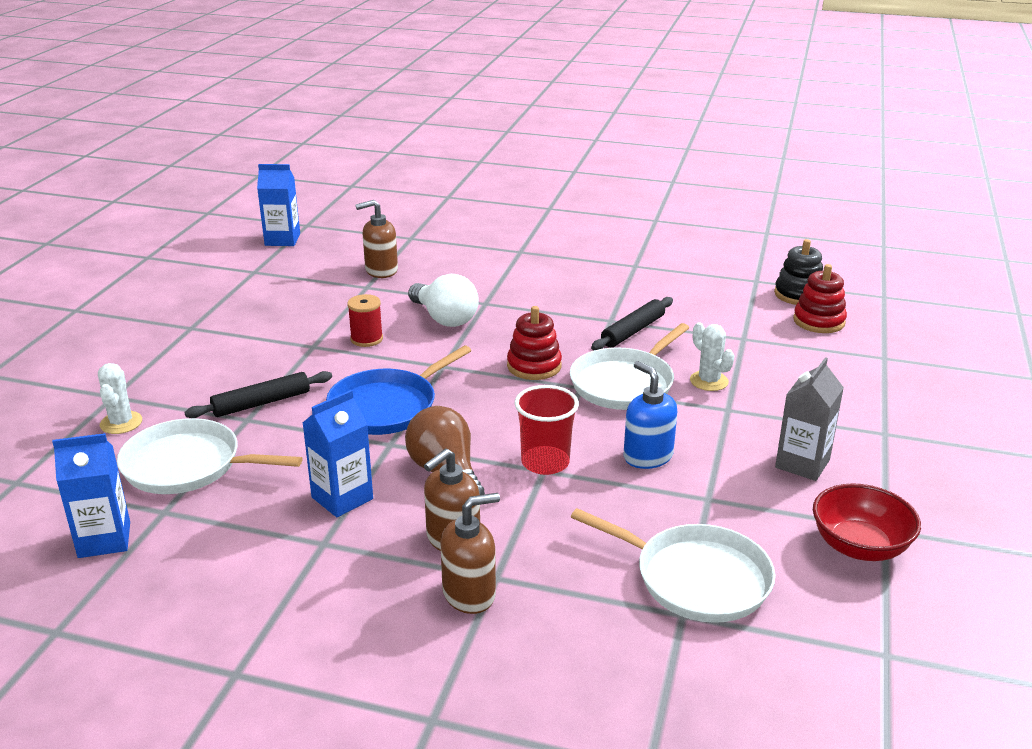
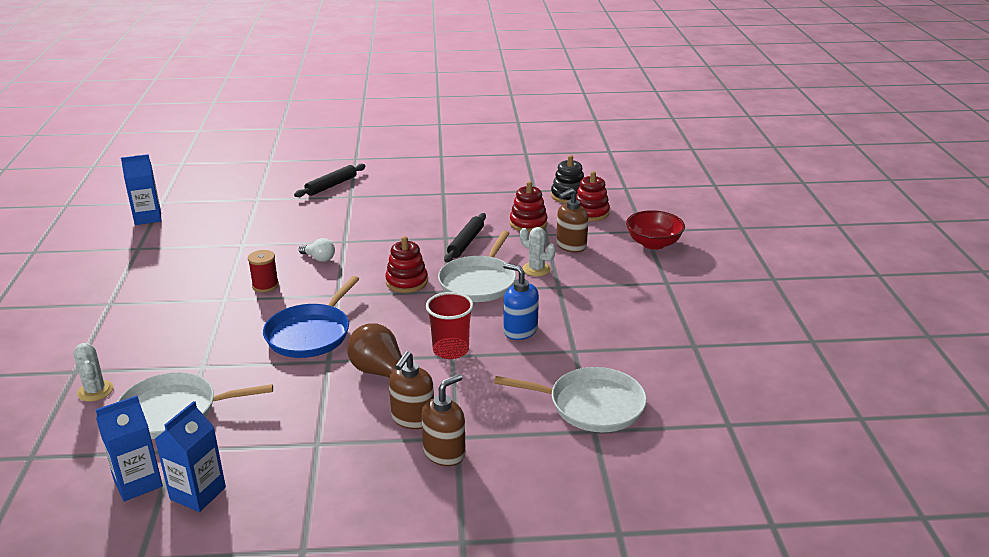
camera: 20 degrees left, 0 degrees up
(262, 403) = (207, 351): black rolling pin -> black rolling pin (331, 185)
(342, 498) = (313, 408): blue carton -> blue carton (198, 493)
(381, 271) = (247, 229): brown soap dispenser -> brown soap dispenser (571, 246)
(444, 318) = (319, 258): white light bulb -> white light bulb, size x0.57
(726, 321) = (528, 223): none -> red stacking toy
(802, 464) = (624, 314): grey carton -> none
(859, 546) = (683, 360): red bowl -> red bowl (653, 243)

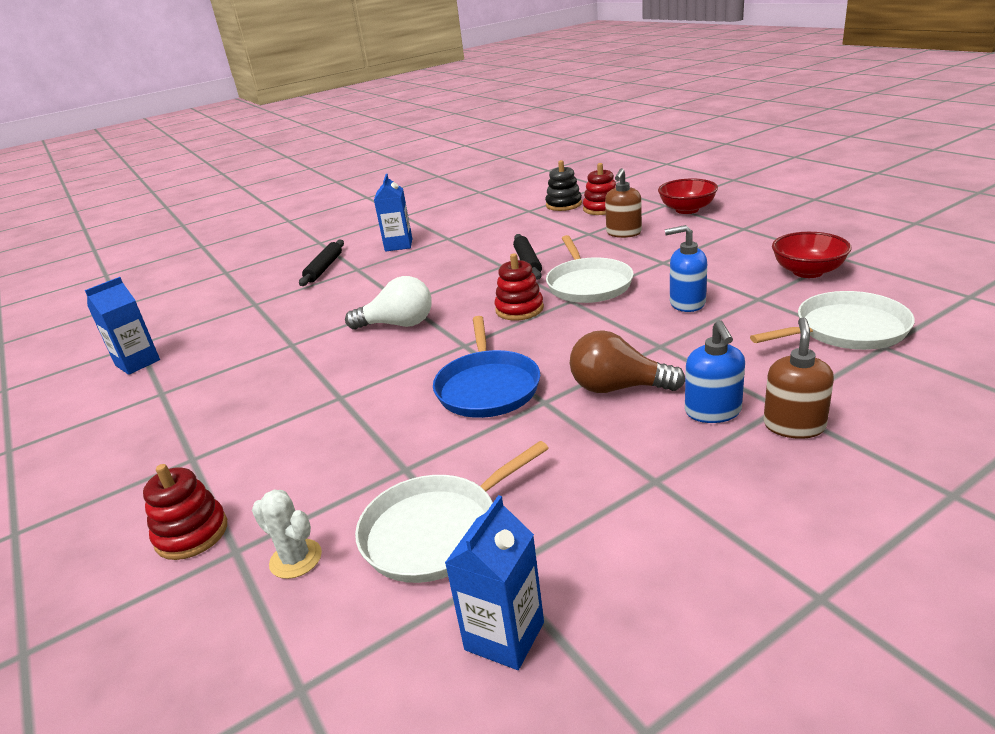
camera: 25 degrees left, 0 degrees up
(198, 493) = (601, 605): blue carton -> blue carton (398, 245)
(265, 285) = (371, 367): red spool -> none
(319, 258) = (398, 324): white light bulb -> white light bulb, size x1.76
(412, 419) = (713, 412): brown soap dispenser -> blue soap dispenser
(450, 350) = (651, 342): red cup -> none
(528, 223) = (561, 232): red stacking toy -> red stacking toy (191, 534)
(536, 269) = (623, 258): white cactus -> none
(647, 345) = (807, 272): none -> red bowl

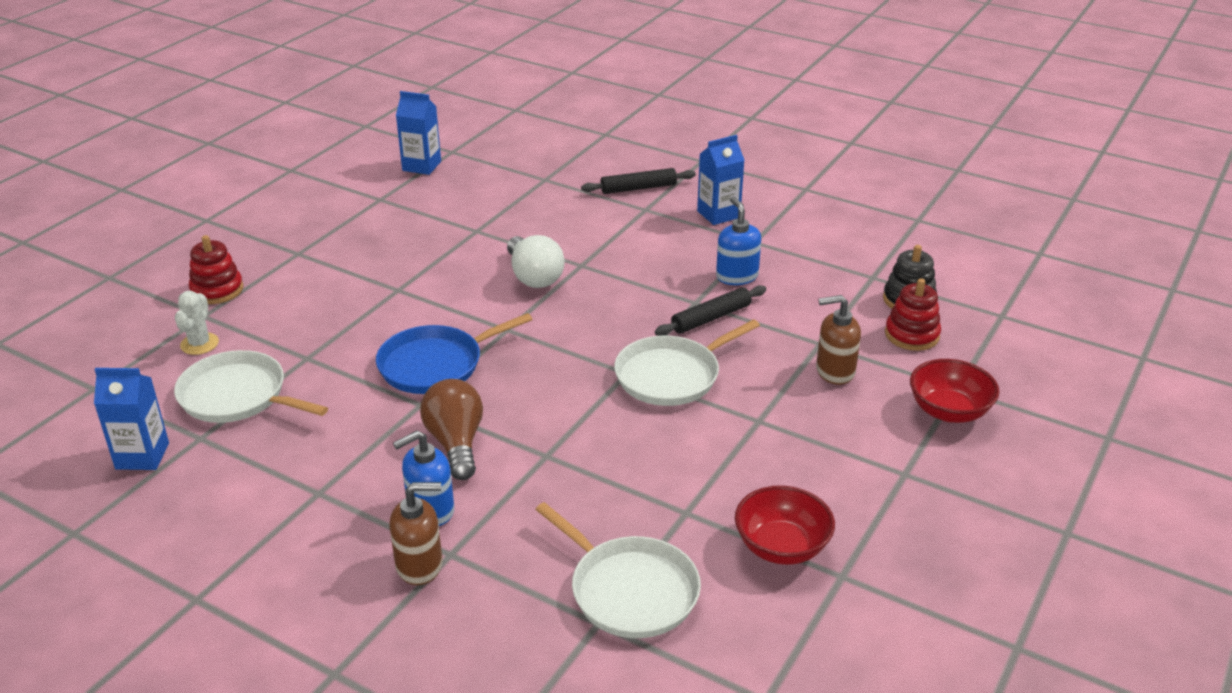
camera: 60 degrees right, 5 degrees up
(519, 309) = (593, 343): red stacking toy -> none
(687, 303) = (651, 458): blue soap dispenser -> blue soap dispenser (736, 276)

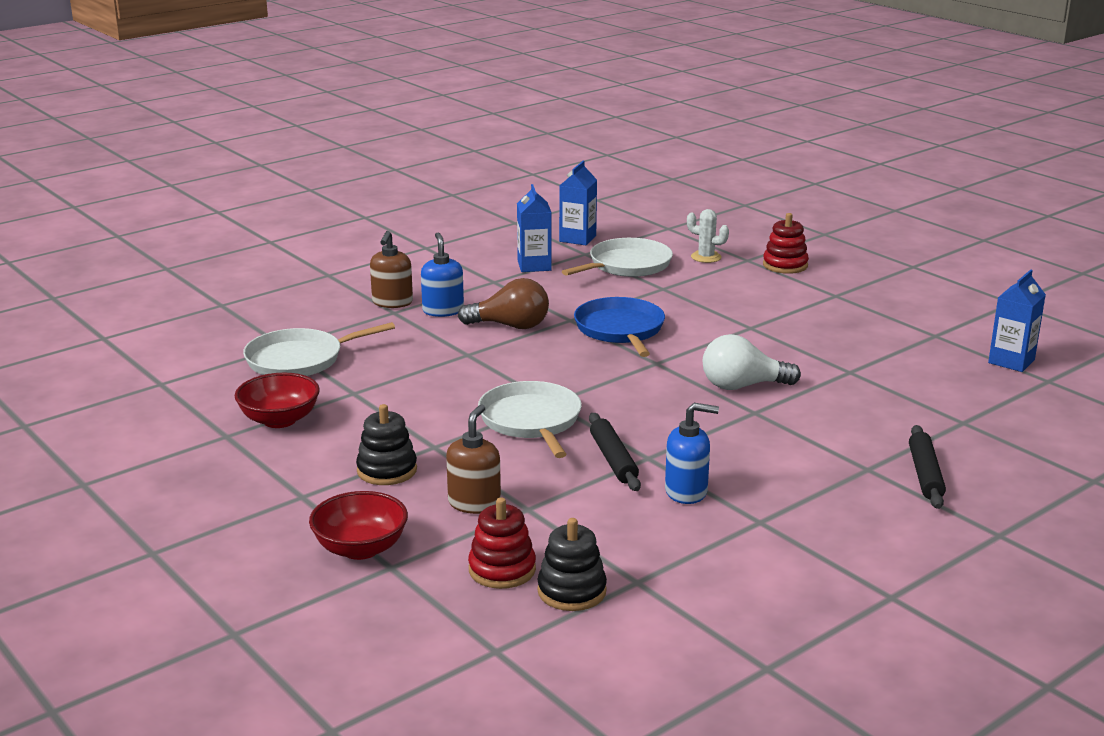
camera: 110 degrees right, 10 degrees down
(718, 214) = (838, 513): blue carton -> blue carton (534, 266)
(822, 436) = (387, 470): none -> black stacking toy

